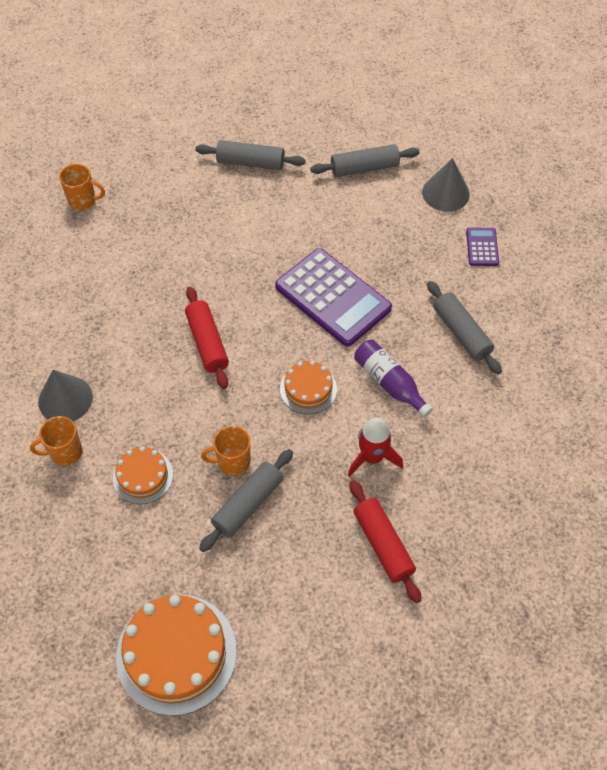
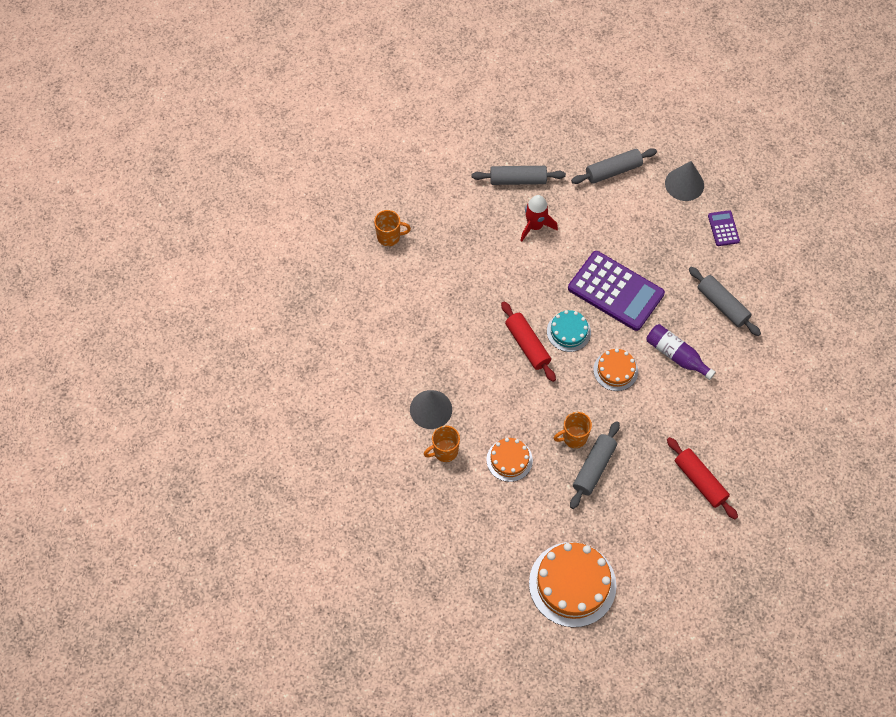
camera: 10 degrees left, 5 degrees up
(262, 335) = (568, 332): none -> turquoise cake
(372, 457) = (677, 416): red rocket -> red rocket (535, 226)

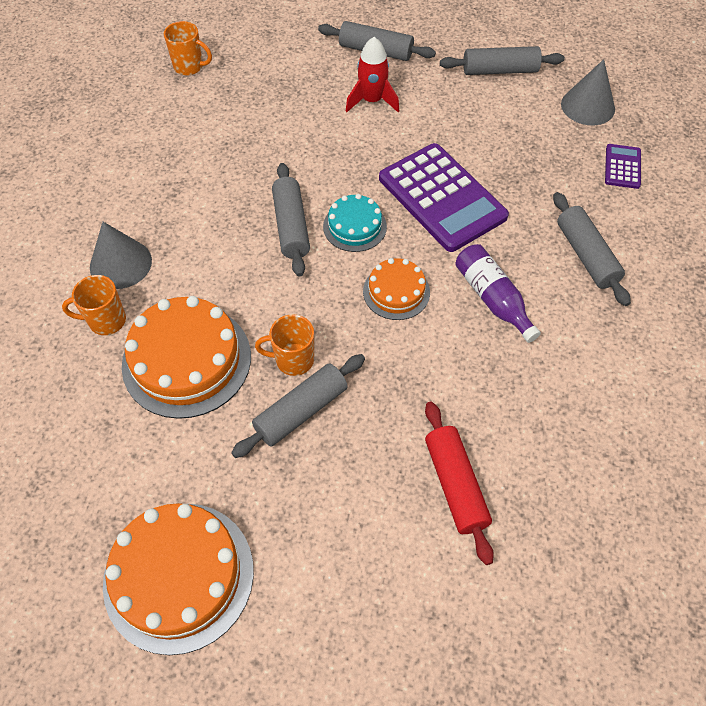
camera: 20 degrees right, 5 degrees down
(509, 460) = (186, 360): orange cake -> orange cake, size x1.81
(527, 345) = (291, 226): red rolling pin -> grey rolling pin

